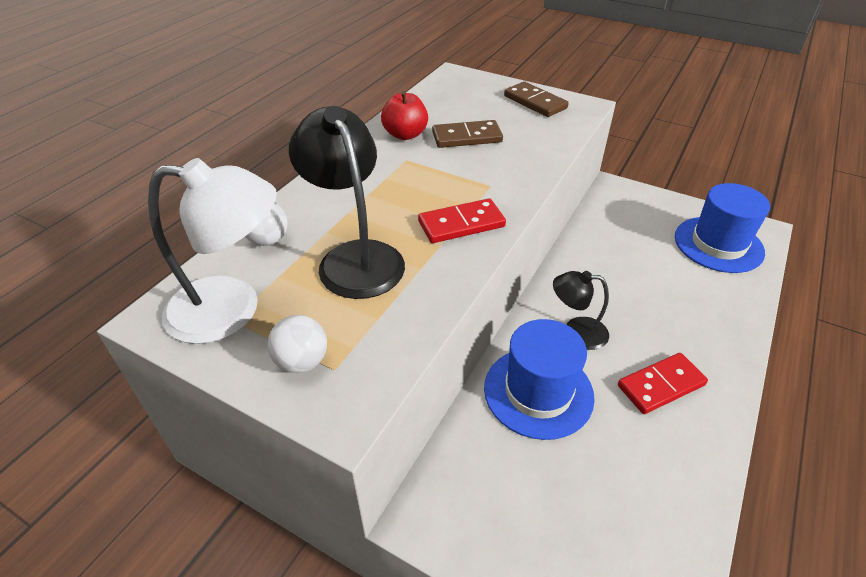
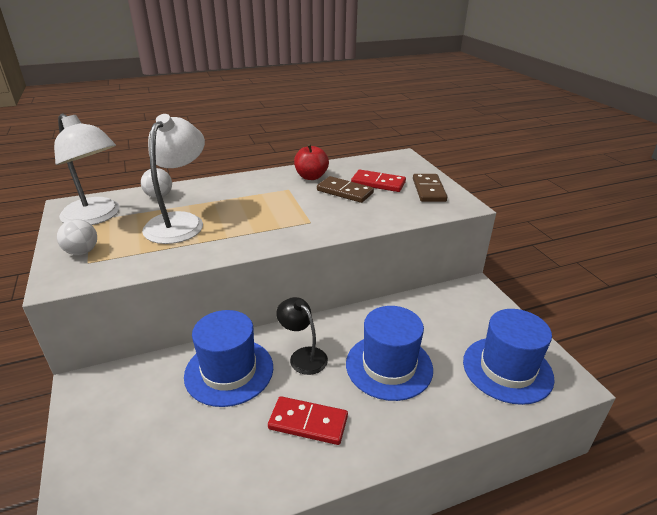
camera: 40 degrees right, 10 degrees down
(355, 257) = (180, 222): black lamp -> white lamp
(461, 224) = (257, 233): red domino -> red domino (378, 183)
(647, 295) = (389, 366): none -> blue hat

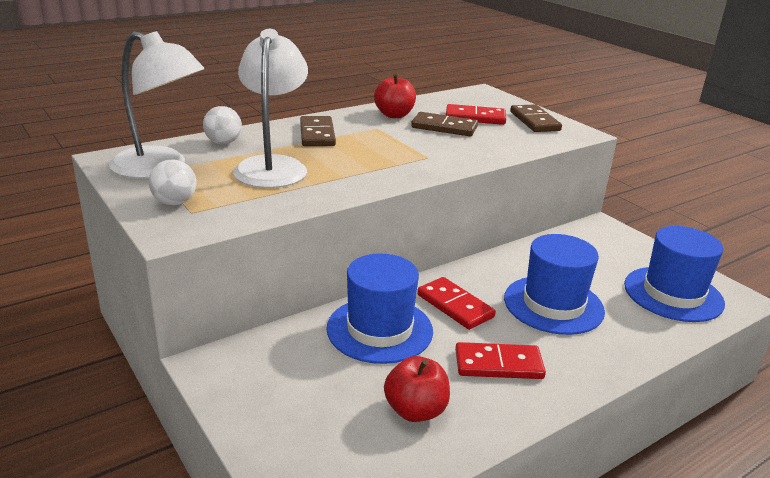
camera: 15 degrees left, 5 degrees down
(213, 459) = (415, 410): none -> red apple
(236, 192) = (317, 134): none -> brown domino
(303, 356) = (455, 306): black lamp -> red domino

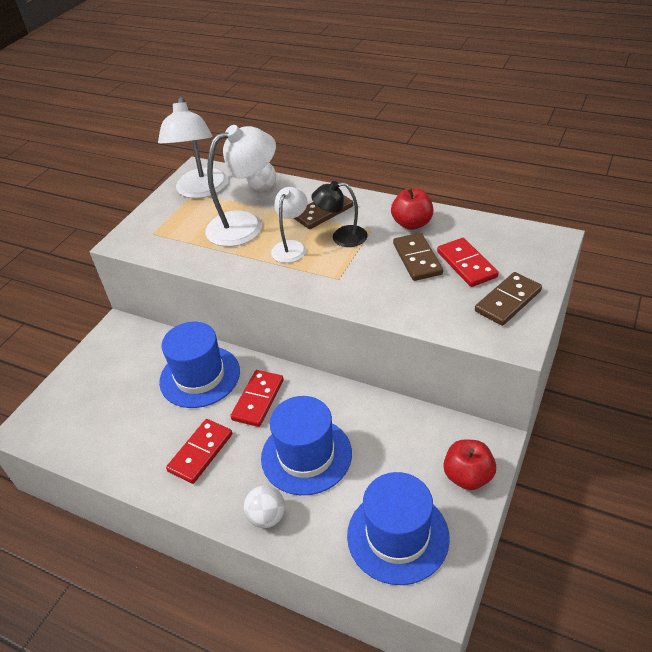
camera: 65 degrees right, 15 degrees up
(175, 203) = (159, 222): white ball -> white ball (267, 517)
(348, 159) = (291, 247): none -> white lamp
(369, 139) = (342, 237): none -> black lamp
(415, 410) = (126, 432): red apple -> red apple (468, 476)
(498, 364) = (201, 452): red domino -> red domino turned 60 degrees clockwise

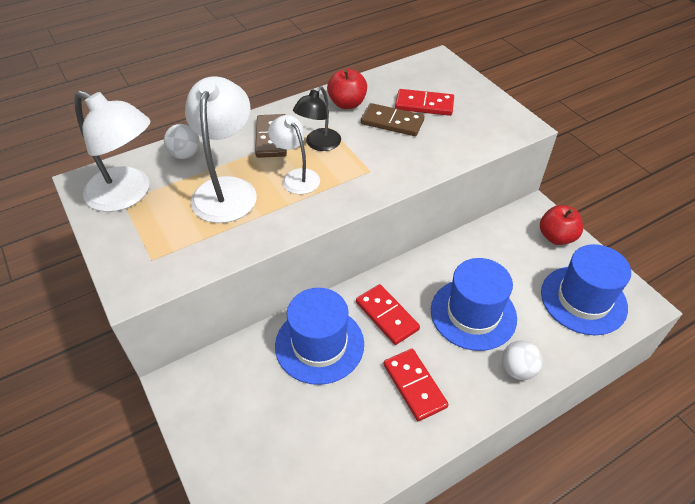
camera: 60 degrees left, 5 degrees up
(508, 301) = (481, 108): brown domino -> none

